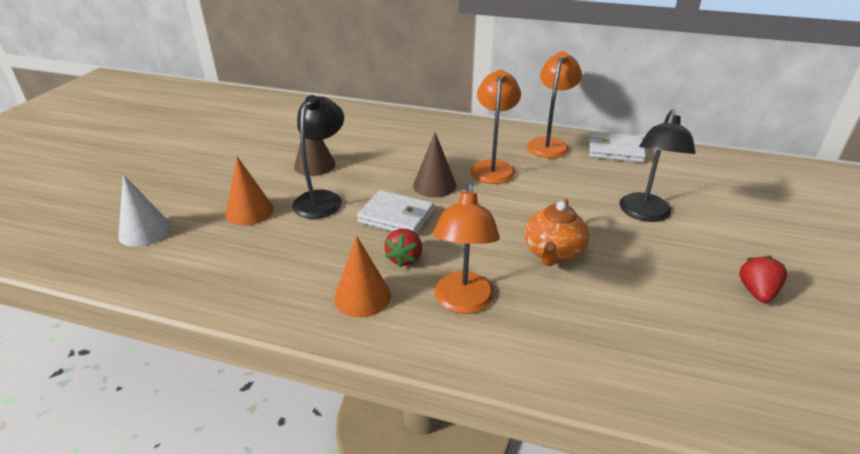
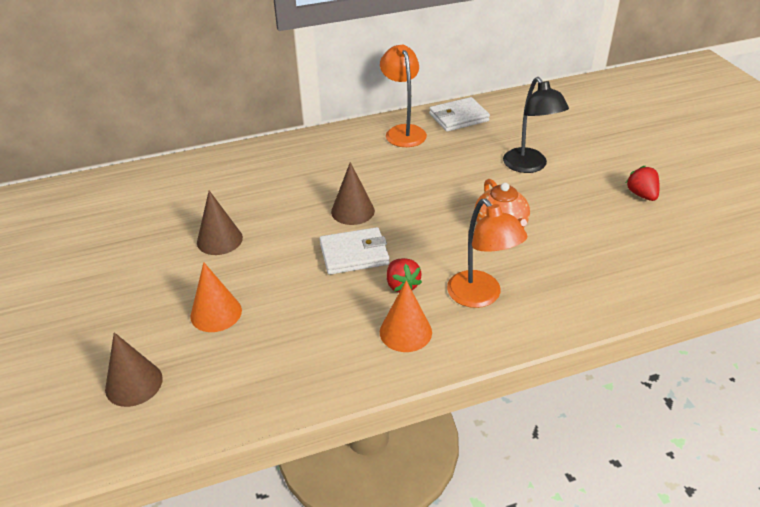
camera: 35 degrees left, 5 degrees up
(145, 231) = (134, 383): white cone -> brown cone
(322, 199) = (270, 268): black lamp -> none
(493, 167) = (382, 173): orange lamp -> none

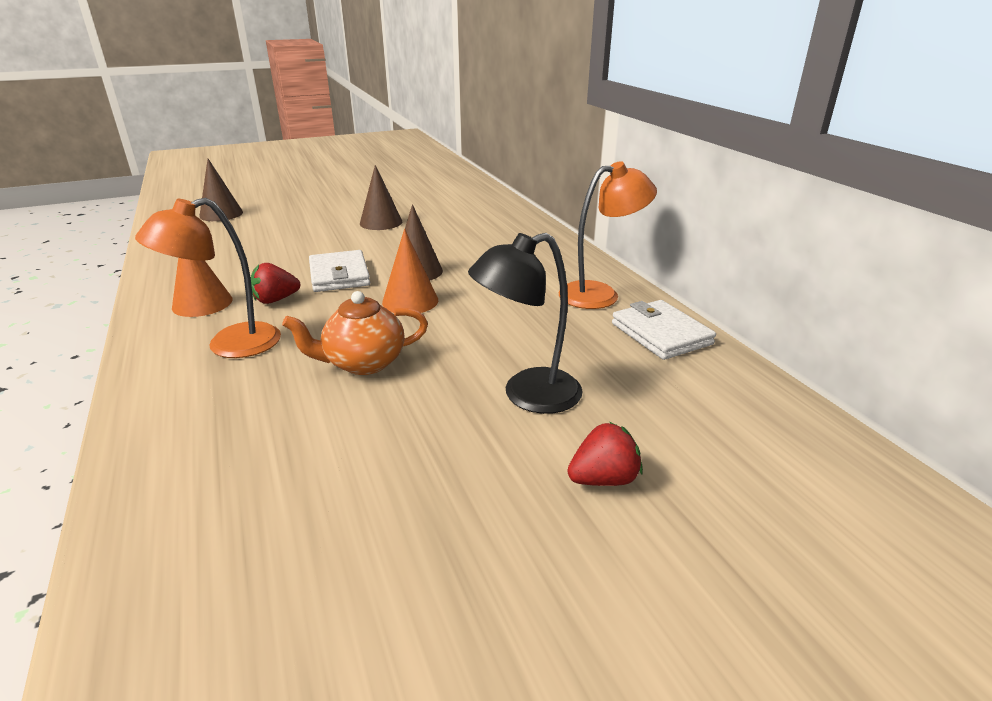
camera: 85 degrees right, 10 degrees down
(216, 313) = (282, 229): orange cone -> orange cone (410, 301)
(641, 195) = (436, 536): red strawberry -> red strawberry (603, 479)

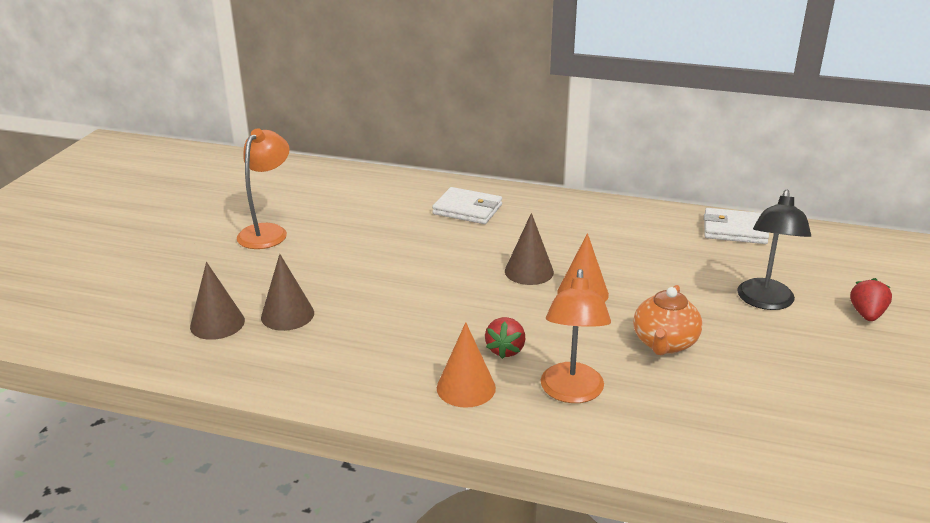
camera: 50 degrees left, 0 degrees up
(339, 275) = (490, 306): white wallet -> white wallet (467, 209)
(381, 222) = (389, 249): brown cone -> brown cone (287, 315)
(600, 294) = (657, 222): orange lamp -> orange lamp (267, 232)

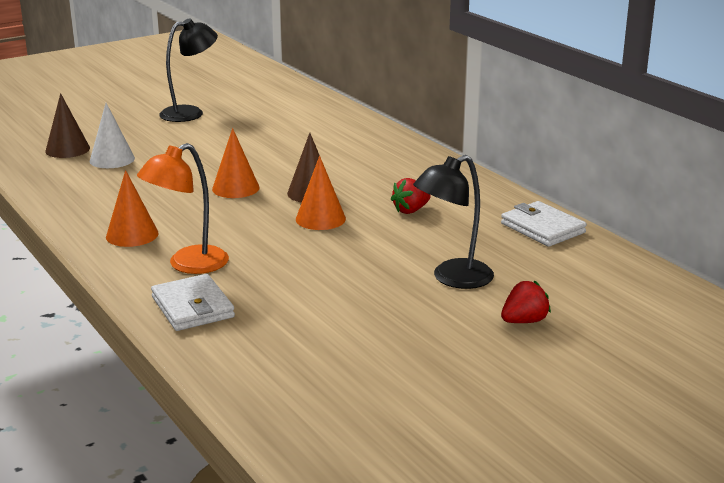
camera: 40 degrees right, 5 degrees down
(267, 232) = (190, 113): orange lamp -> black lamp
(287, 315) = (112, 159): brown cone -> white cone
(461, 294) = (235, 188): none -> orange cone
(467, 209) = (349, 143): white wallet -> white wallet (192, 307)
(505, 350) = (198, 227): red strawberry -> red strawberry (410, 210)
(664, 343) = (311, 268): orange teapot -> none

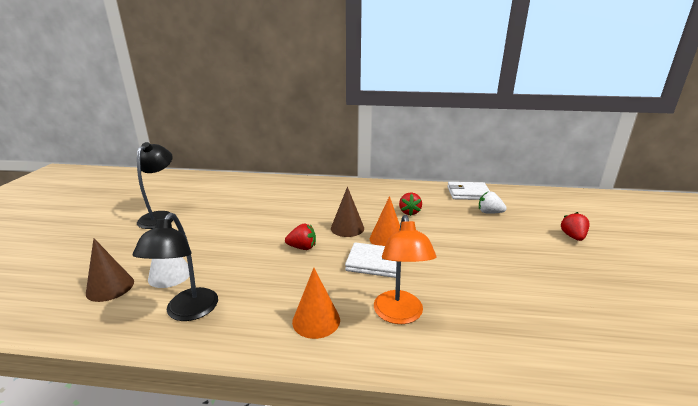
camera: 50 degrees left, 0 degrees up
(192, 307) = (474, 343): white wallet -> white wallet (374, 263)
(235, 188) = (302, 247): orange cone -> red strawberry
(452, 278) = (507, 234): black lamp -> black lamp (187, 312)
(501, 255) = (489, 212): none -> white strawberry

